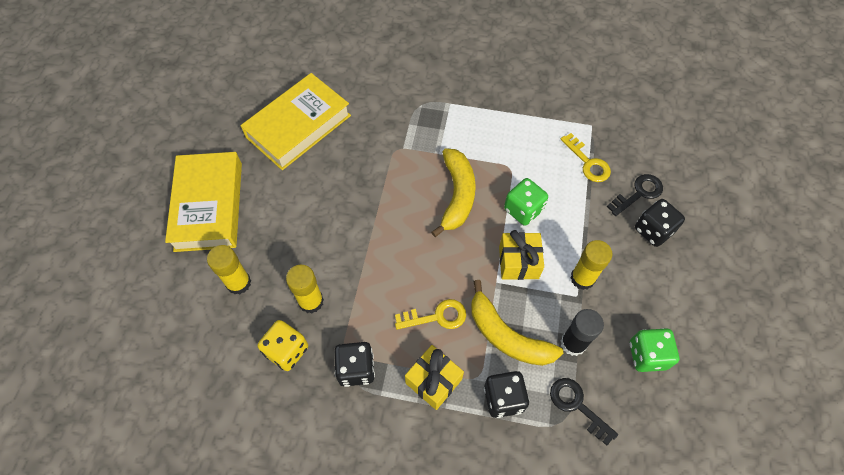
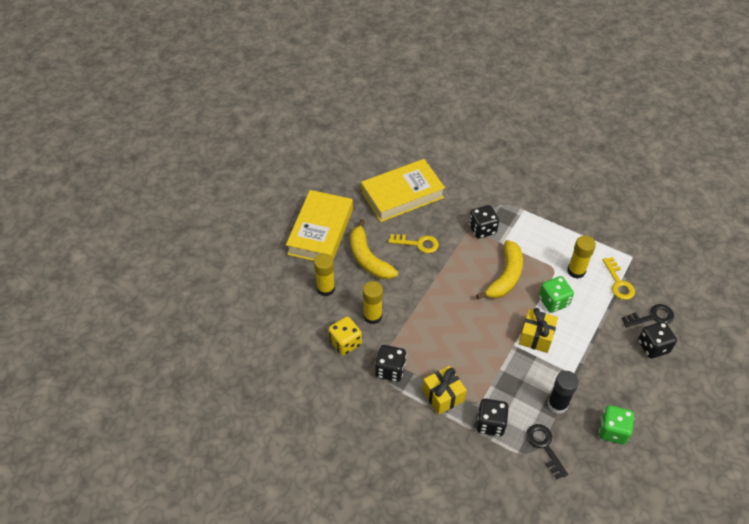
camera: 20 degrees right, 10 degrees down
(409, 142) = (482, 229): none -> black dice
(436, 316) = (460, 354): yellow key -> yellow key (418, 244)
(507, 335) = (508, 383): yellow banana -> yellow banana (368, 258)
(582, 278) = (582, 363): yellow glue stick -> yellow glue stick (576, 271)

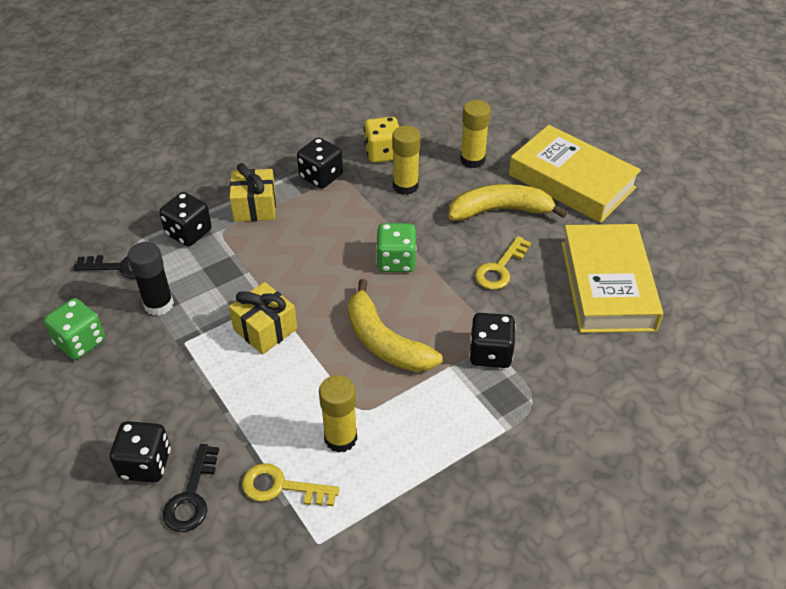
camera: 115 degrees right, 5 degrees down
(553, 301) = (306, 378): green dice -> green dice (396, 261)

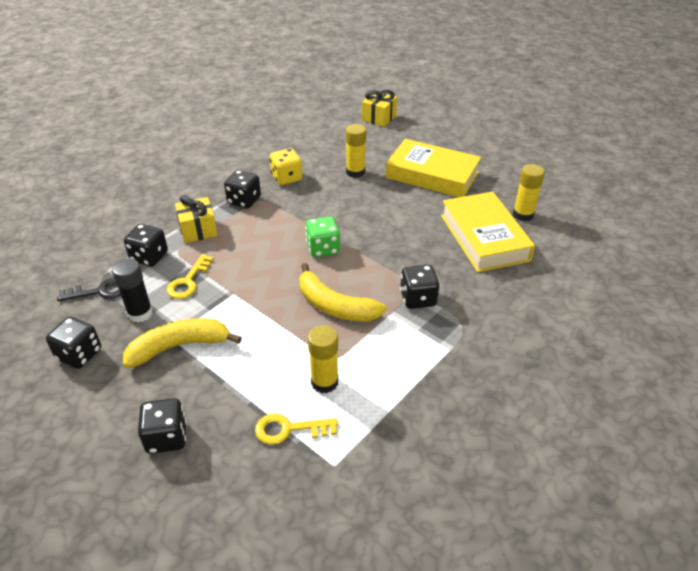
camera: 15 degrees left, 5 degrees down
(80, 342) = (79, 354): green dice -> black dice
(191, 496) = (215, 453): black key -> none
(265, 329) = (236, 315): yellow gift -> yellow gift (379, 118)
(405, 186) = (311, 197): yellow glue stick -> yellow glue stick (523, 215)
(500, 210) = (388, 202): yellow banana -> yellow banana (179, 346)
(500, 268) = (403, 240): yellow key -> yellow key (188, 281)

